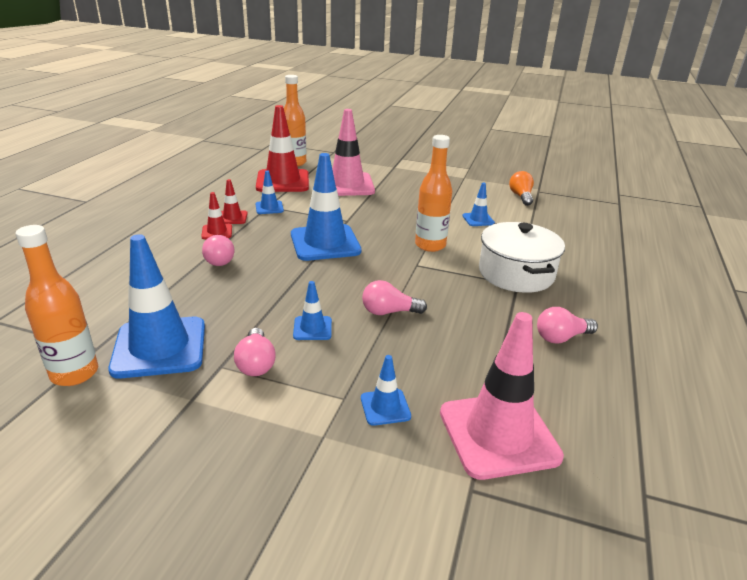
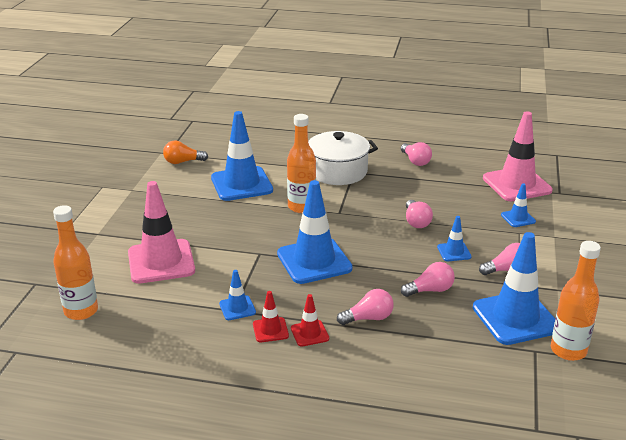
camera: 95 degrees left, 0 degrees up
(244, 299) = (430, 290): none -> pink light bulb
(283, 181) = (152, 311): red traffic cone -> none
(478, 219) = (241, 184): blue traffic cone -> blue traffic cone, size x2.13

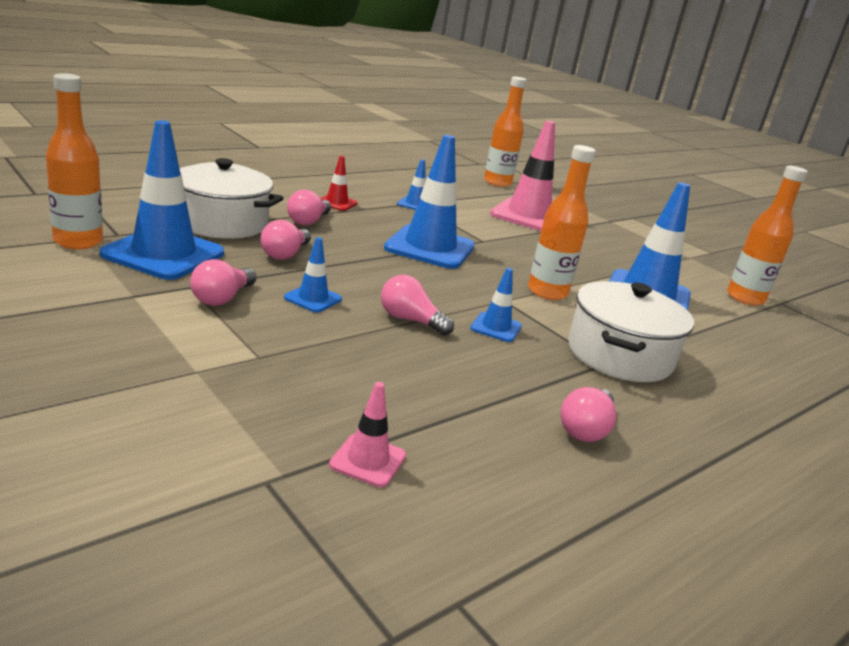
camera: 125 degrees right, 5 degrees down
(183, 162) = (745, 298): orange light bulb -> orange bottle
(270, 330) = (367, 199): red traffic cone -> none
(415, 161) = (586, 429): pink light bulb -> pink light bulb turned 75 degrees counterclockwise
(443, 338) = (222, 223): none -> white pot
(516, 184) = (368, 460): pink traffic cone -> pink traffic cone, size x0.47
(518, 218) = (286, 381): blue traffic cone -> blue traffic cone (496, 327)

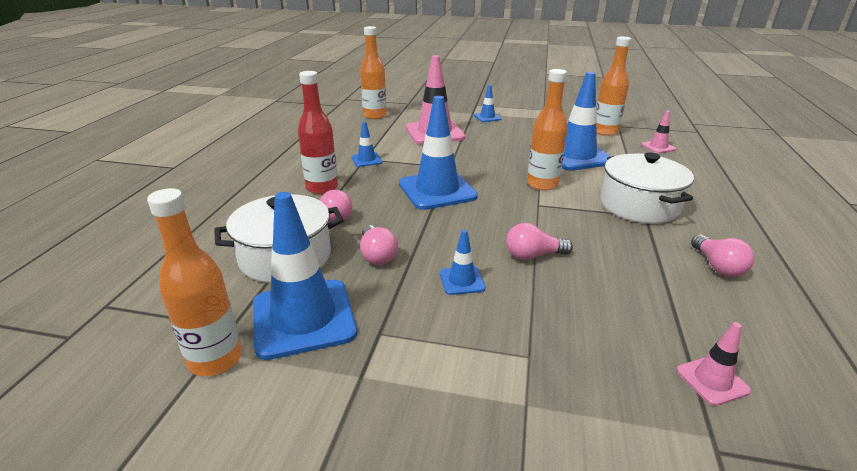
camera: 35 degrees left, 5 degrees up
(222, 298) = (417, 326): pink light bulb -> none
(337, 203) = (322, 188): red traffic cone -> red bottle
(496, 327) = (571, 228): blue traffic cone -> blue traffic cone (487, 117)
(787, 338) = (658, 147): none -> pink traffic cone

